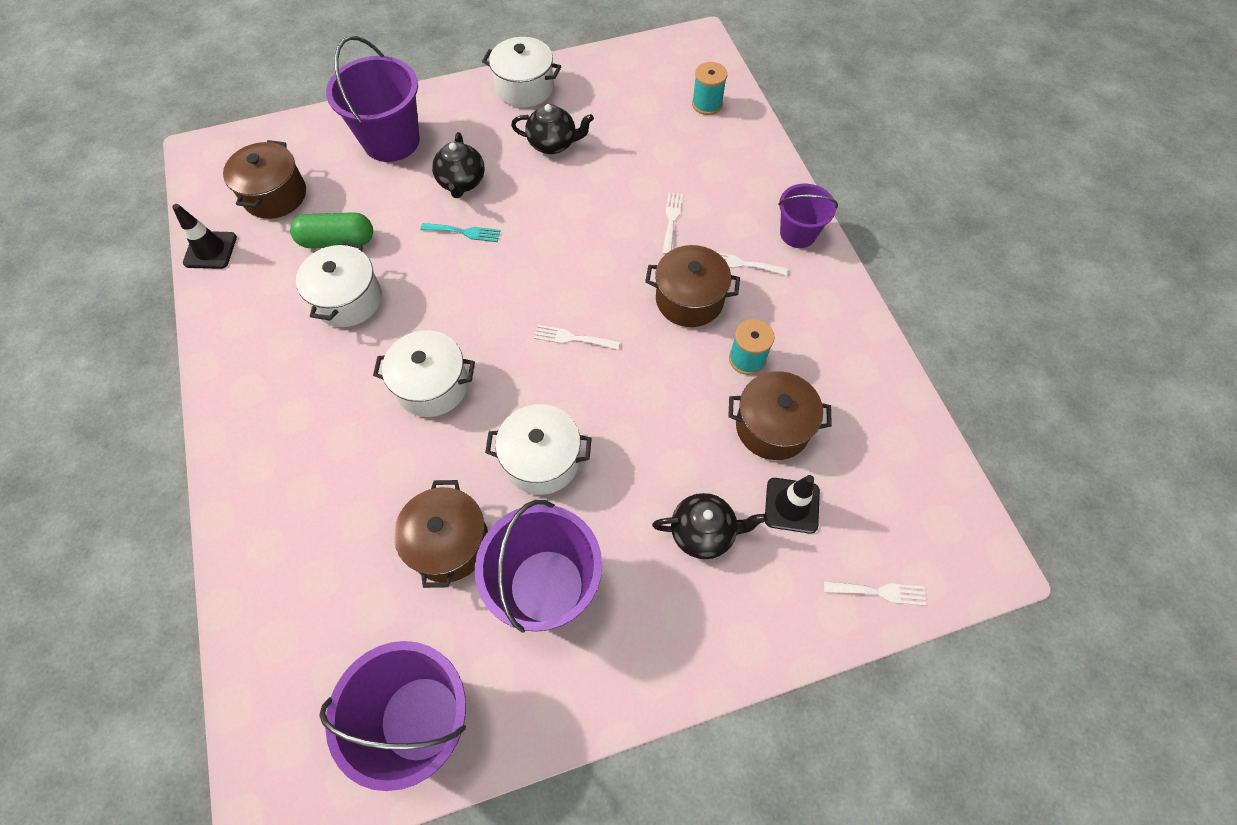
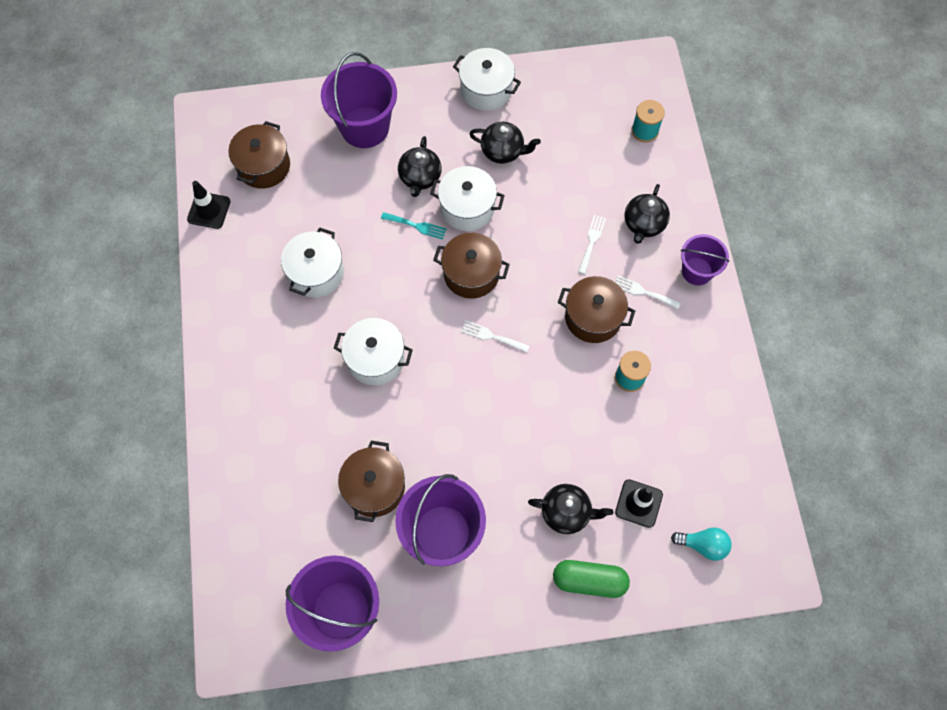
camera: 10 degrees right, 5 degrees up
(337, 241) = (312, 217): green capsule -> green capsule (589, 580)
(542, 460) = (453, 434): white pot -> white pot (467, 208)
(726, 194) = (643, 224): none -> black teapot
(772, 427) = (637, 438): brown pot -> brown pot (471, 274)
(879, 592) = (690, 580): white fork -> none
(884, 543) = (703, 545): none -> turquoise light bulb

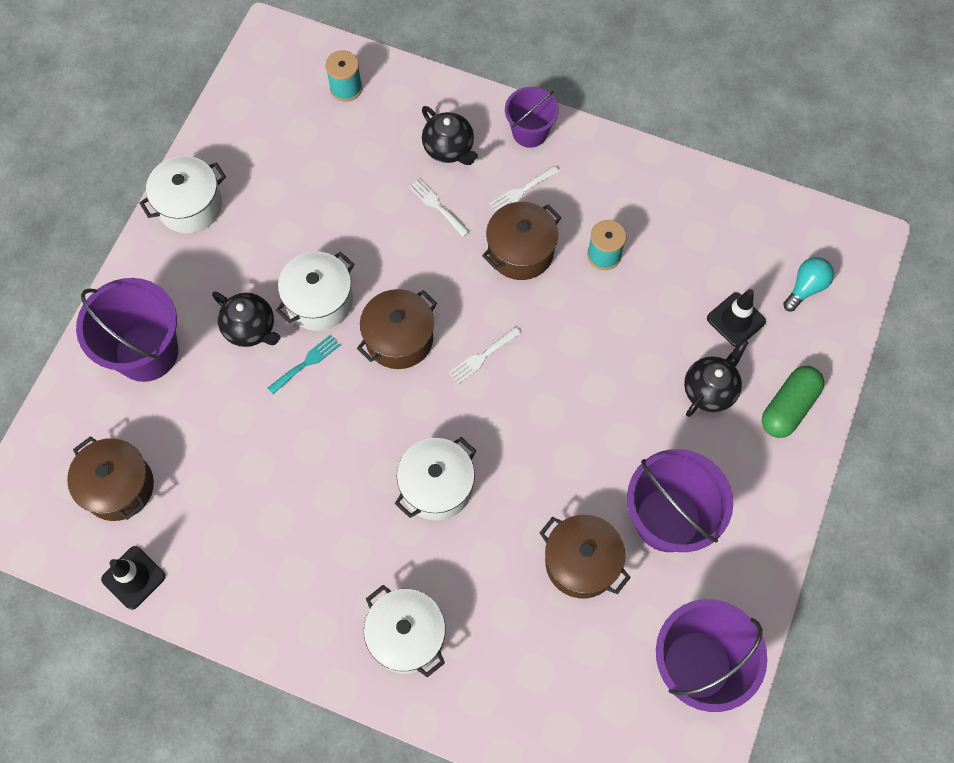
camera: 60 degrees left, 0 degrees up
(316, 273) = (294, 497): white pot -> white pot (407, 636)
(503, 151) = (276, 230): black teapot -> none

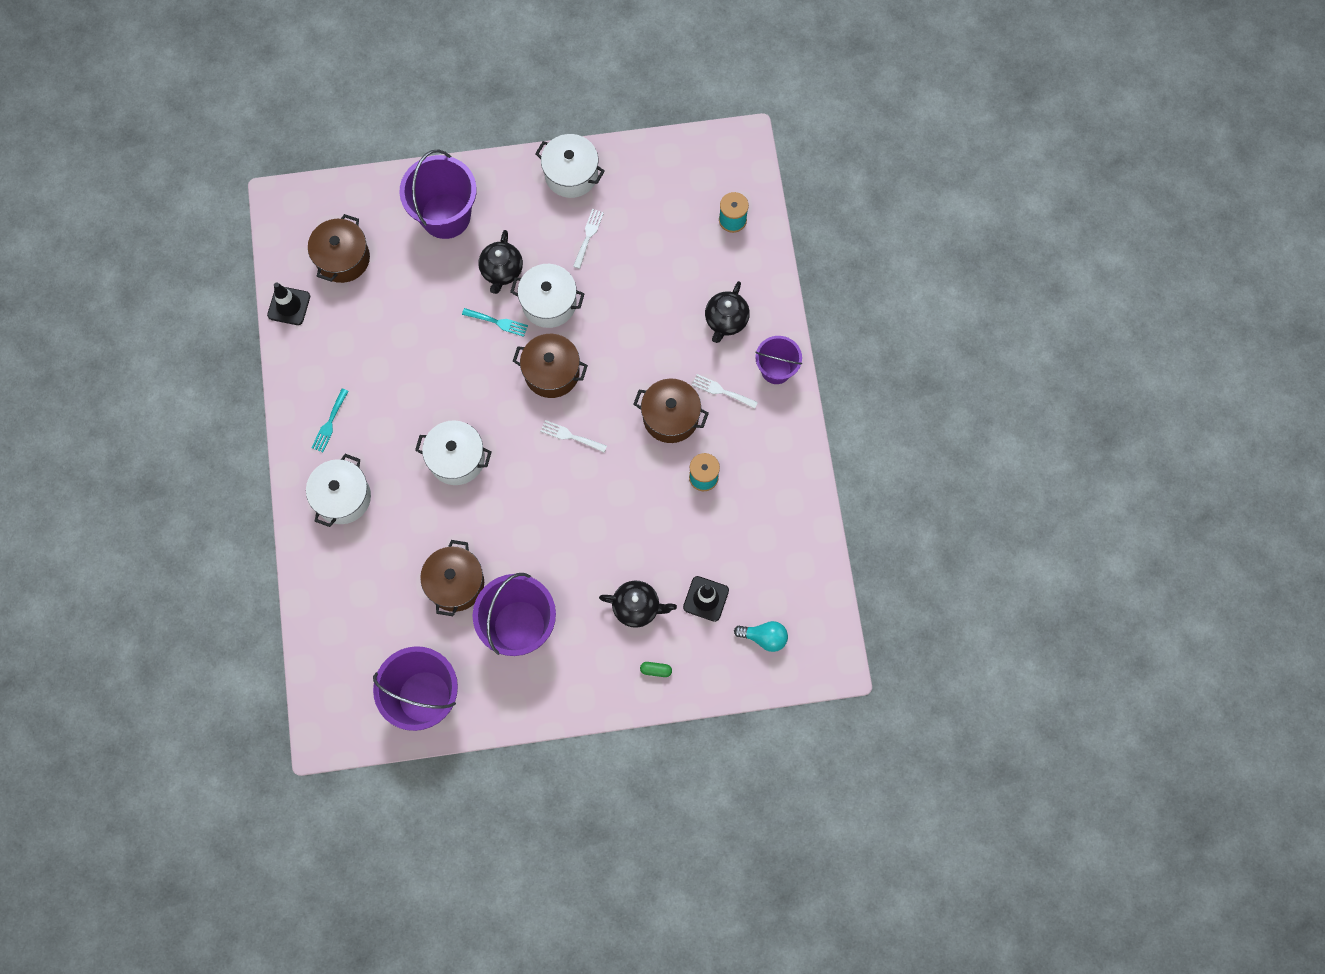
camera: 60 degrees right, 5 degrees up
(308, 604) = (329, 423): none -> turquoise fork
(437, 205) = (673, 339): white fork -> white fork (588, 236)
(788, 407) = (656, 670): green capsule -> green capsule, size x0.46

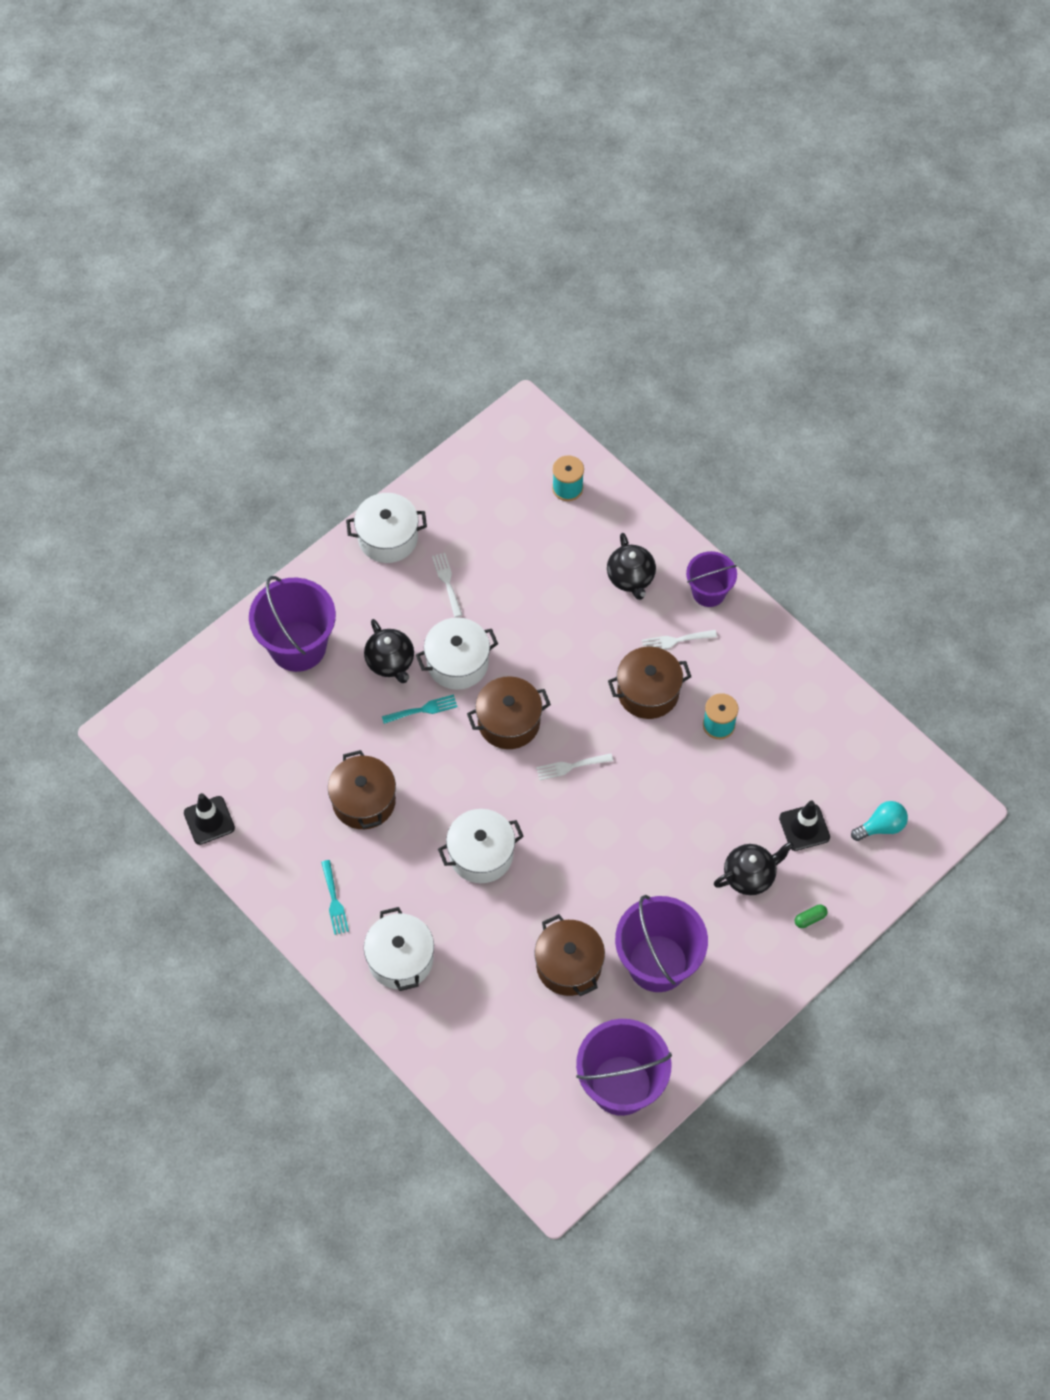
camera: 35 degrees left, 10 degrees down
(343, 258) = (228, 745): brown pot -> brown pot (364, 801)

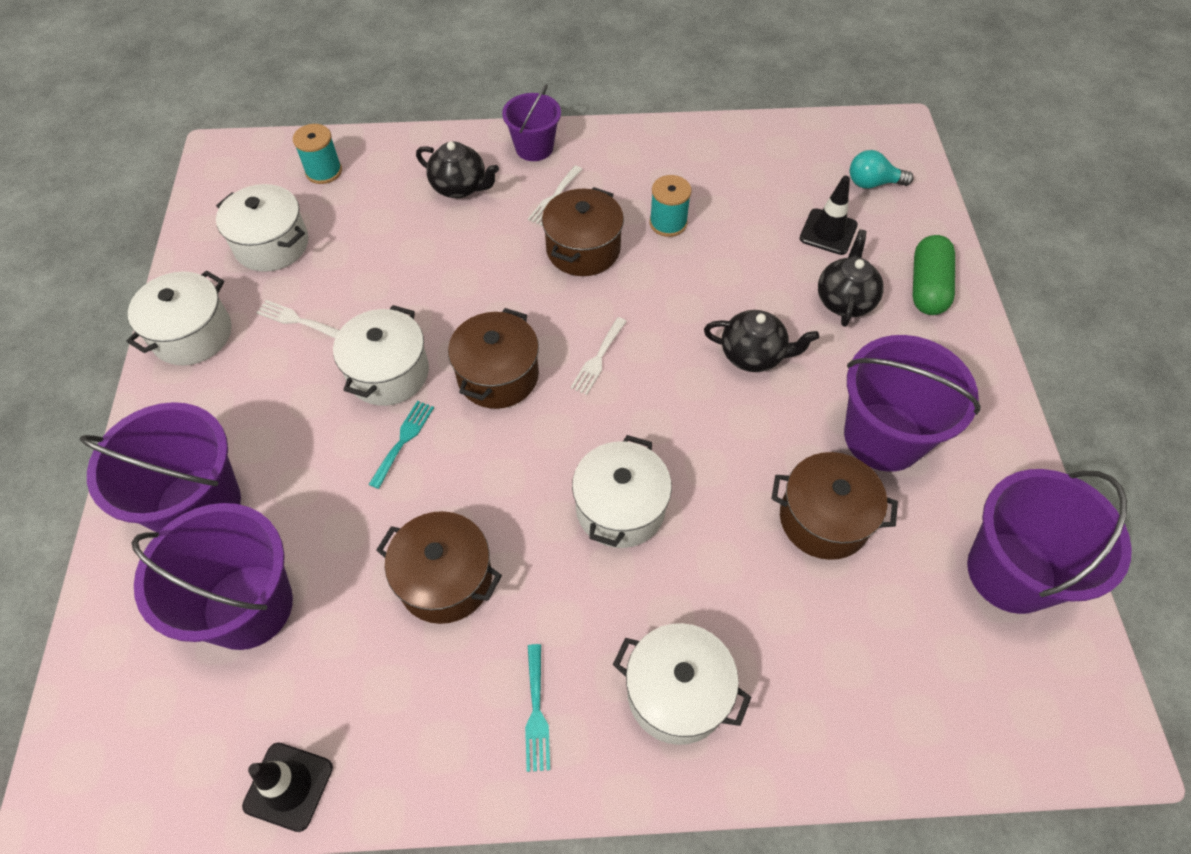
camera: 50 degrees left, 5 degrees down
(270, 722) = (248, 606): none -> purple bucket
(334, 901) = (536, 713): turquoise fork -> turquoise fork turned 60 degrees clockwise
(390, 662) = (320, 430): black teapot -> black teapot (753, 355)
(485, 516) = (272, 245): none -> white pot
(810, 918) = (927, 287): green capsule -> green capsule, size x2.19
(881, 826) = (872, 183): turquoise light bulb -> turquoise light bulb turned 105 degrees counterclockwise

